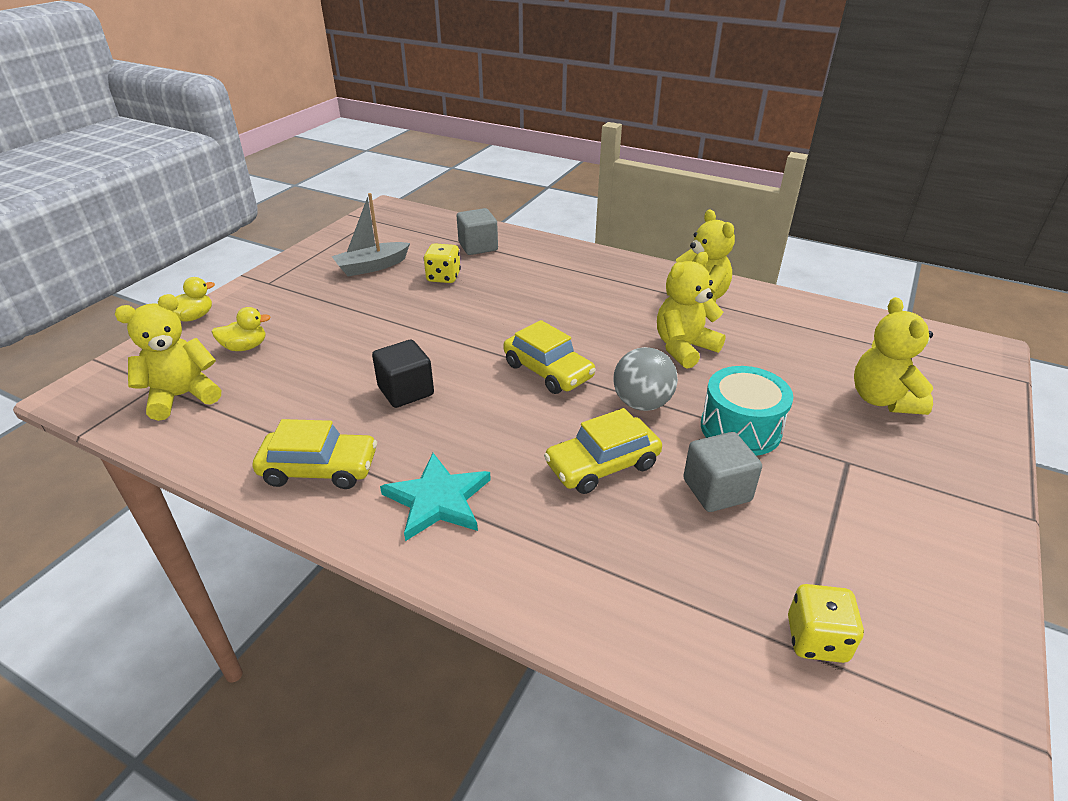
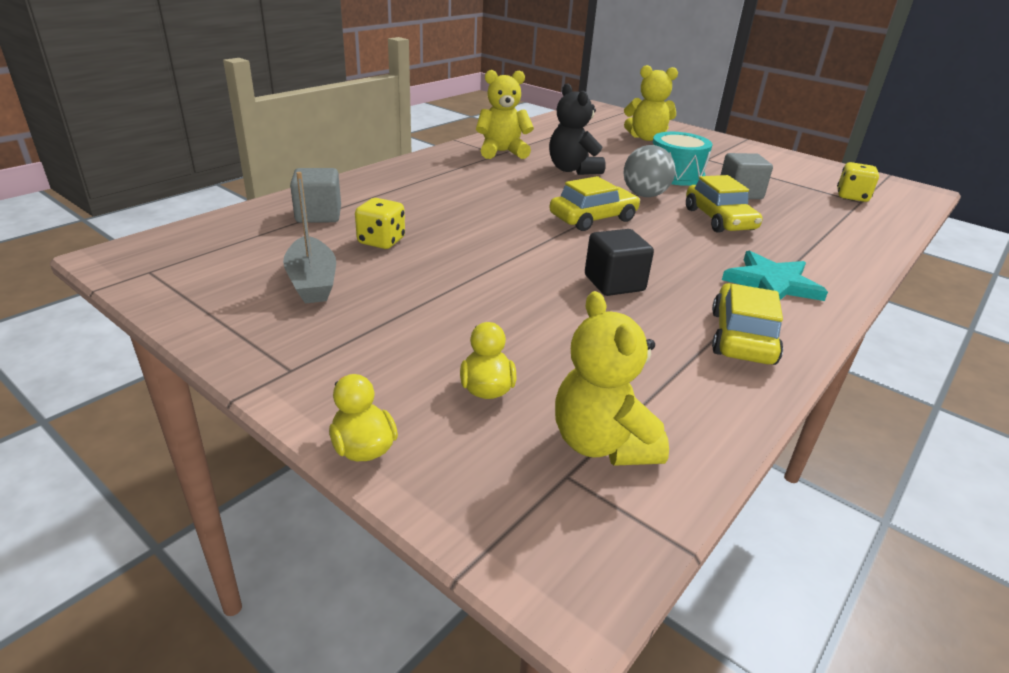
camera: 80 degrees left, 5 degrees down
(684, 348) = (572, 170): yellow teddy bear -> black teddy bear

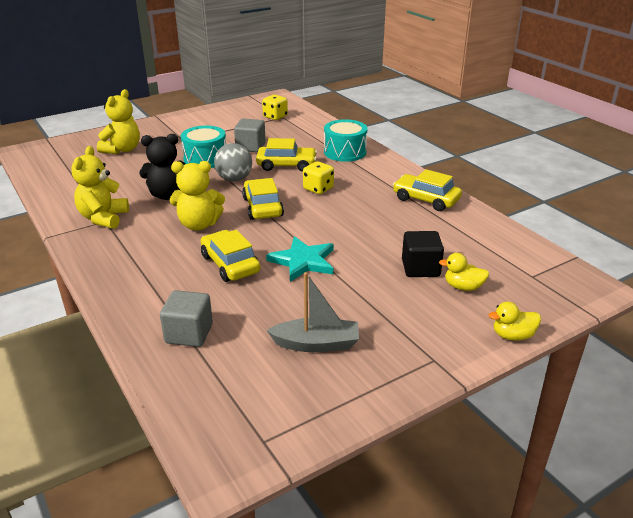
camera: 70 degrees left, 0 degrees up
(381, 241) = (259, 304): yellow dice -> yellow dice (318, 189)
(453, 217) = (230, 264): none -> yellow car
(602, 443) = (510, 261): yellow teddy bear -> yellow teddy bear (199, 225)
(614, 283) = (358, 221): black cube -> black cube (420, 268)
(772, 283) = (373, 174): turquoise star -> turquoise star (303, 261)
(816, 254) = (345, 152): none -> turquoise drum

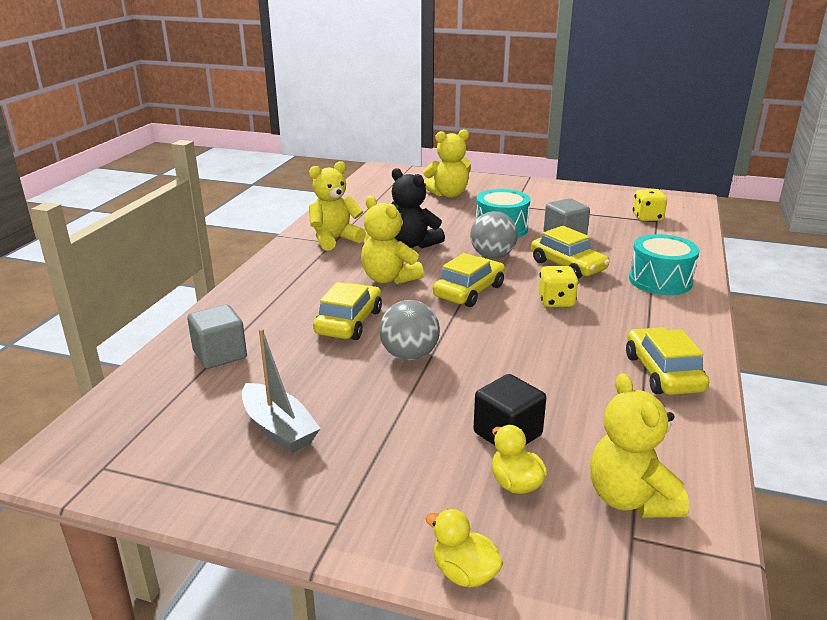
camera: 50 degrees right, 5 degrees down
(303, 261) = (409, 355): turquoise star -> grey ball
(508, 262) = (630, 499): none -> yellow teddy bear

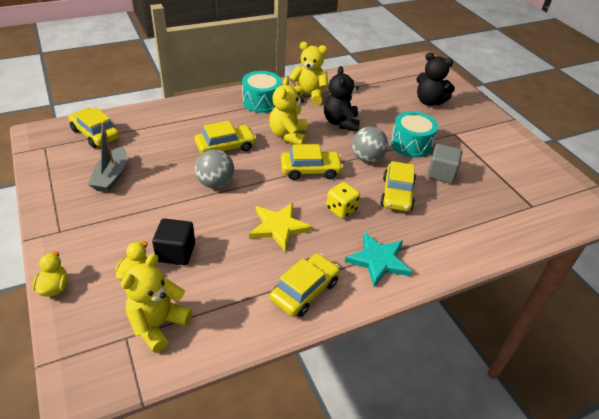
camera: 45 degrees right, 15 degrees up
(154, 407) = (95, 134): none -> yellow car
(220, 355) = (153, 126): grey cube -> none
(448, 194) = (429, 101): yellow teddy bear -> black teddy bear
(542, 347) = (278, 227): none -> yellow star
(647, 217) = (531, 200): yellow dice -> none
(656, 315) = (378, 260): none -> turquoise star
(660, 281) = (432, 244): turquoise drum -> turquoise drum (261, 102)

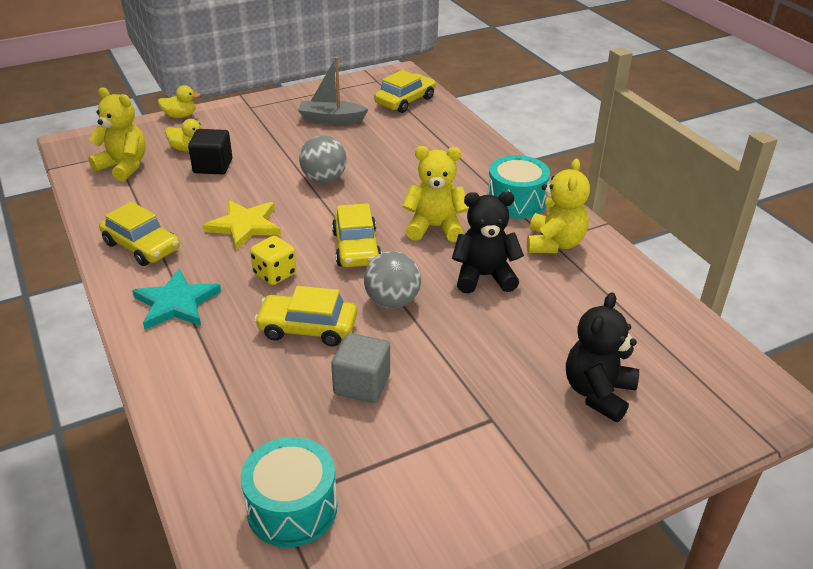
camera: 90 degrees right, 5 degrees down
(225, 147) = (397, 181): yellow car -> none
(411, 144) = (441, 354): turquoise drum -> turquoise drum (292, 508)

